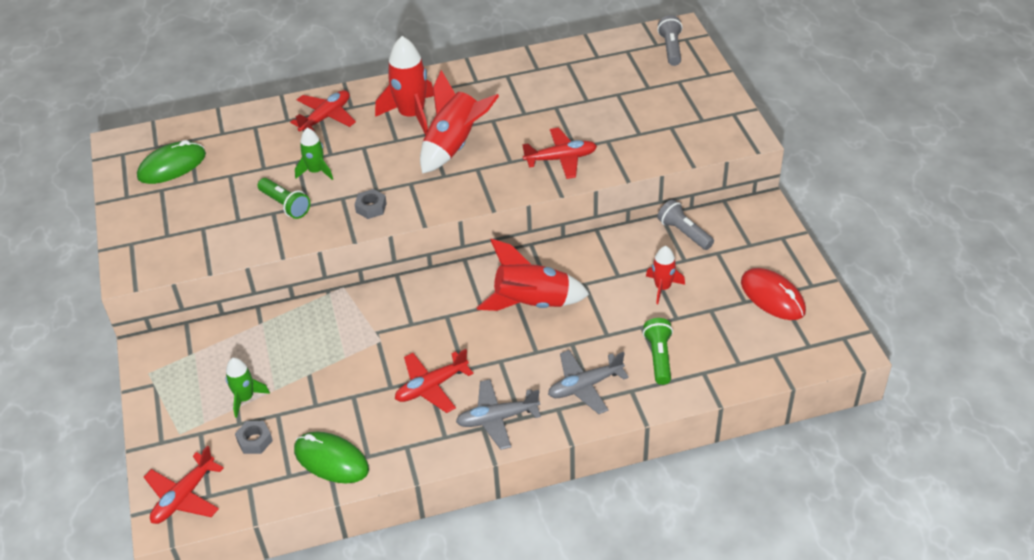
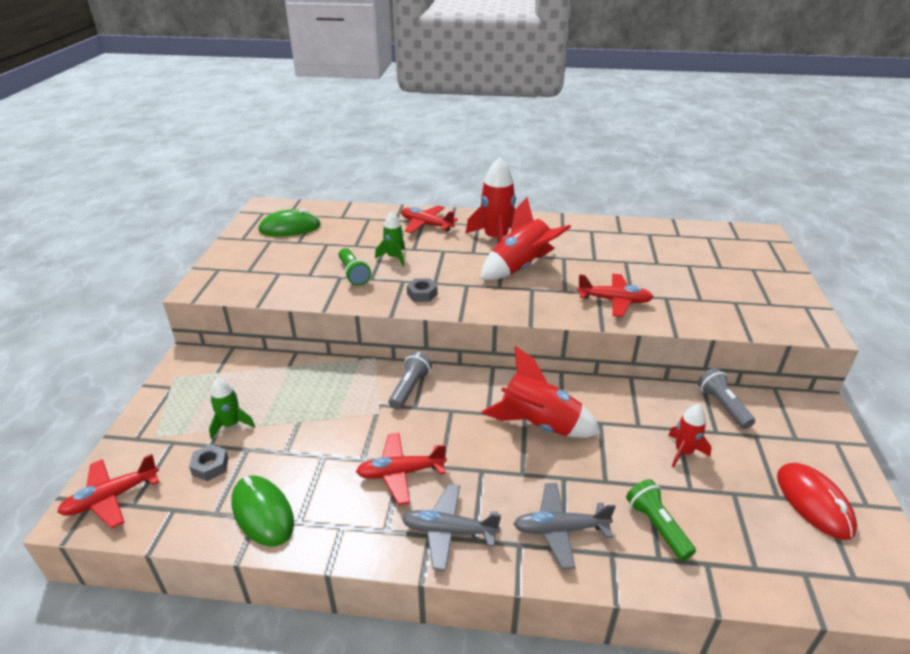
camera: 20 degrees right, 10 degrees down
(326, 117) = (426, 225): red plane -> red plane turned 120 degrees counterclockwise
(659, 357) = (657, 526): green flashlight -> green flashlight turned 45 degrees counterclockwise
(671, 48) = (751, 244): grey flashlight -> grey flashlight (409, 388)

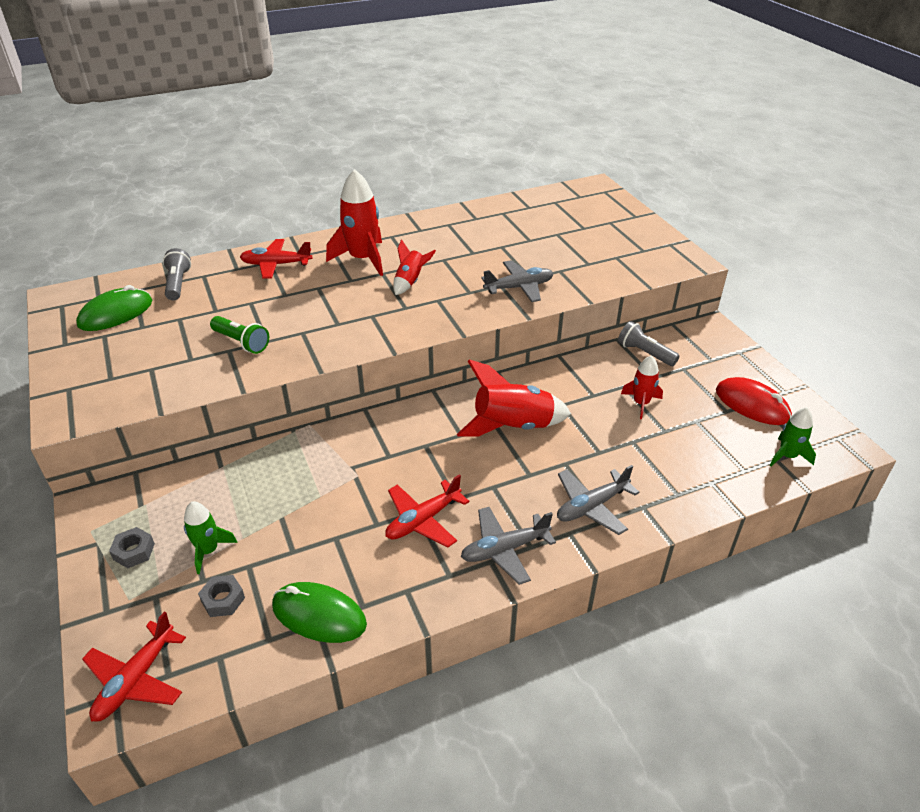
camera: 30 degrees left, 5 degrees up
(394, 257) = (271, 310): green rocket -> green rocket (787, 456)
(409, 388) = (369, 440): grey flashlight -> grey flashlight (178, 284)
(422, 294) = (334, 340): grey nut -> grey nut (134, 551)
(520, 268) = (410, 282): red rocket -> red rocket, size x0.57
(614, 301) = (519, 287): red plane -> grey plane
(657, 526) = (660, 471): green flashlight -> none

